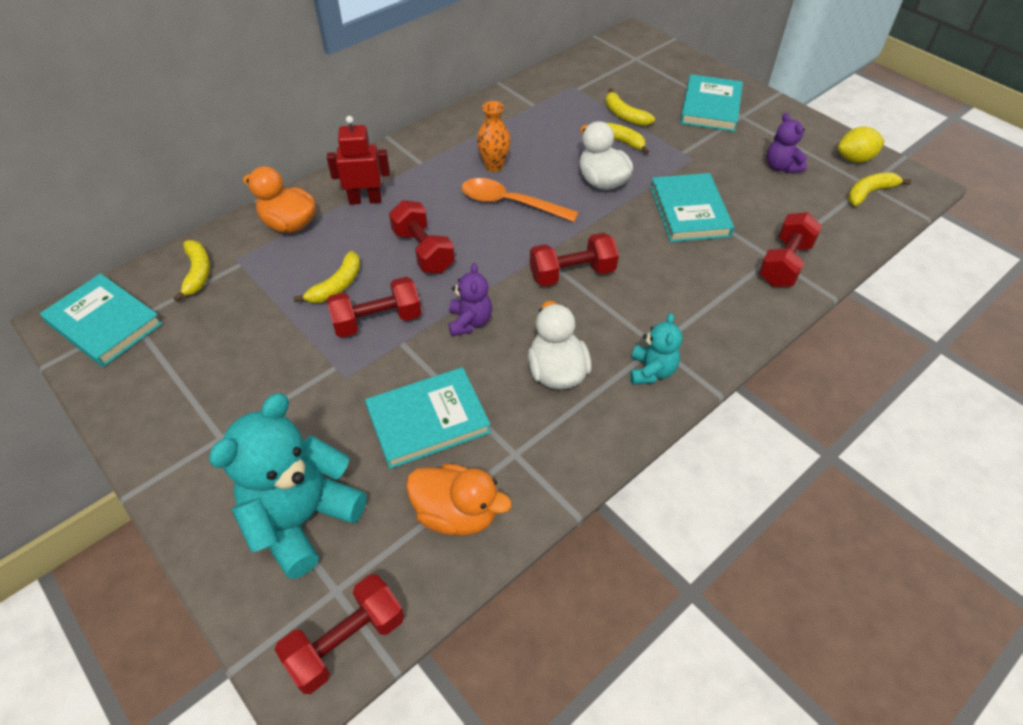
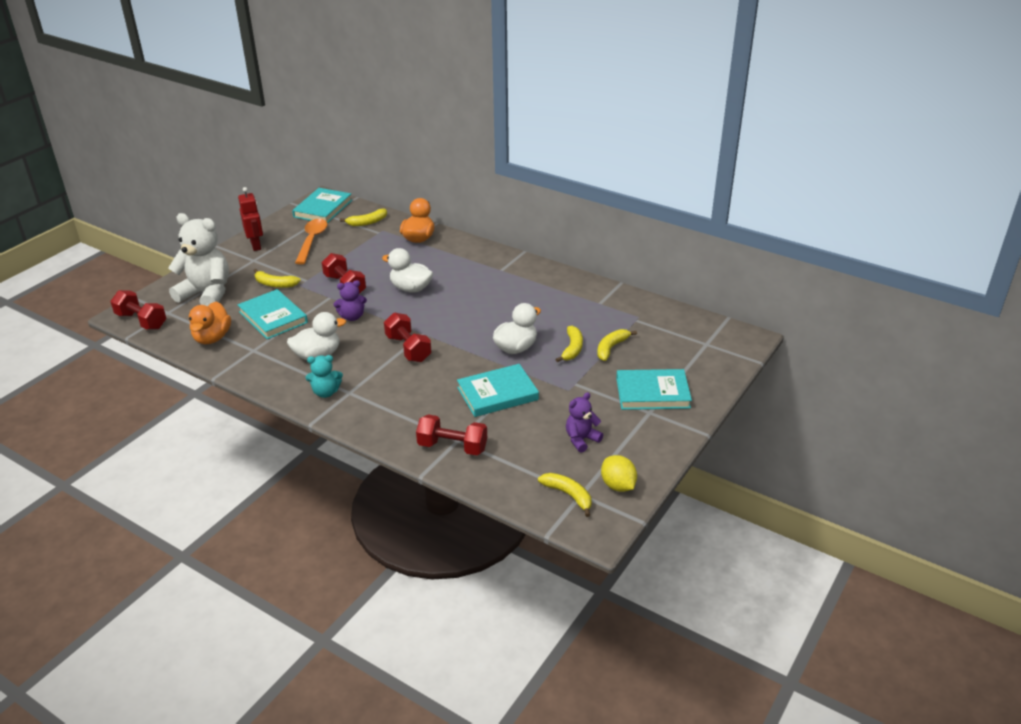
camera: 75 degrees right, 15 degrees down
(302, 519) = (206, 294): turquoise teddy bear -> white teddy bear
(337, 286) = (370, 266): yellow banana -> yellow banana (275, 284)
(365, 200) = (452, 258): red robot -> red robot (256, 245)
(423, 251) = (411, 288): red dumbbell -> white duck
(494, 166) = (512, 299): orange vase -> none
(510, 203) = (472, 312): orange spoon -> orange spoon (312, 241)

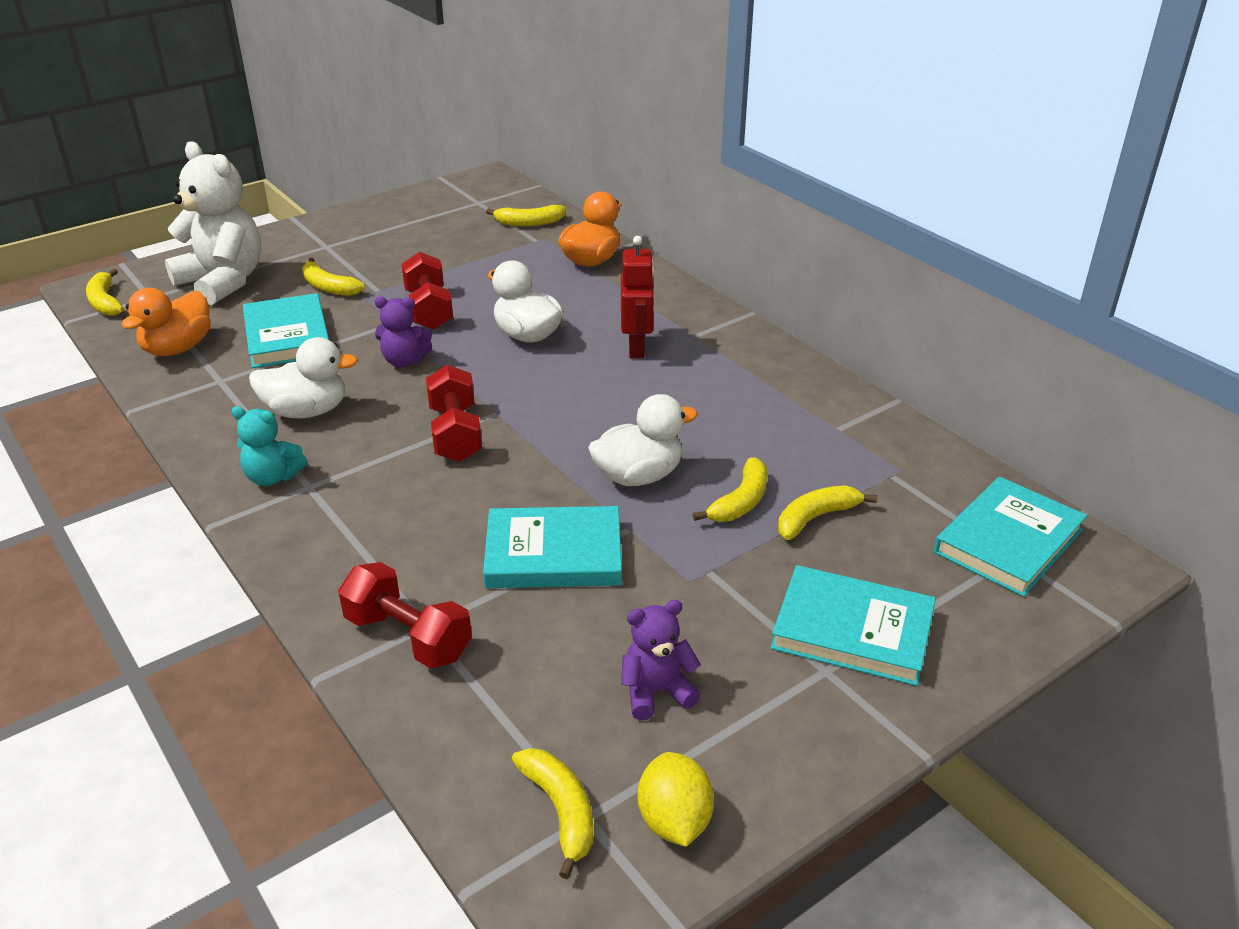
camera: 20 degrees right, 0 degrees up
(141, 321) = (105, 302): red dumbbell -> yellow banana
(256, 245) = (345, 226): red robot -> red robot (637, 348)
(312, 241) = (429, 234): orange spoon -> none
(323, 208) = (478, 192): turquoise book -> turquoise book (1008, 541)

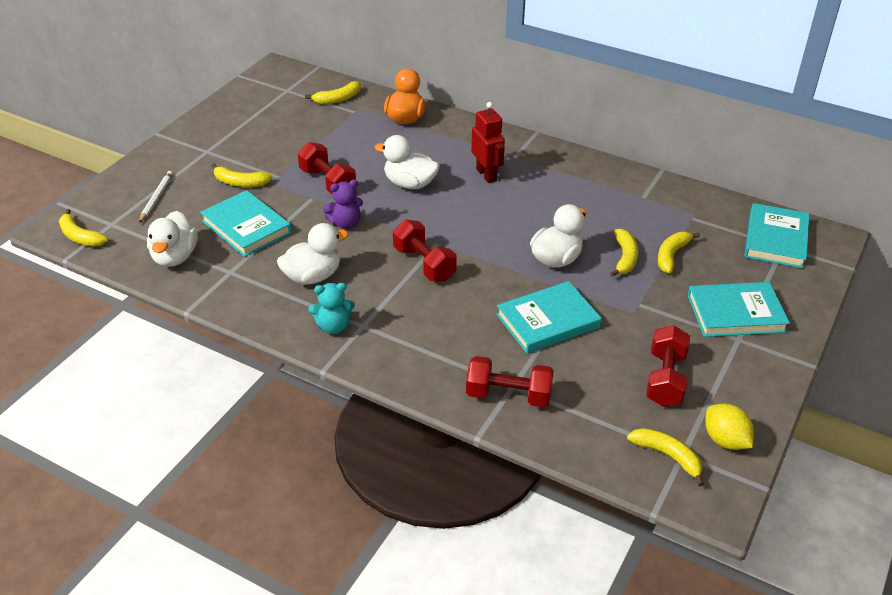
camera: 25 degrees left, 5 degrees up
(178, 348) = (175, 257): orange duck -> white duck
(223, 282) = (156, 198): white teddy bear -> white pencil
(656, 692) = (665, 379): purple teddy bear -> red dumbbell

